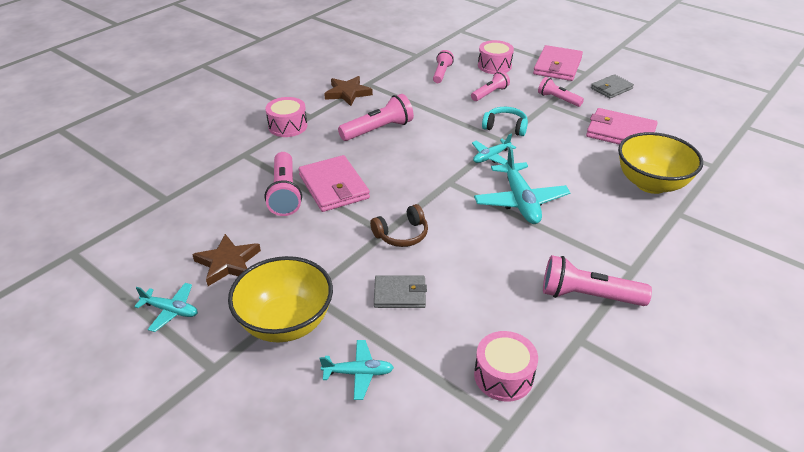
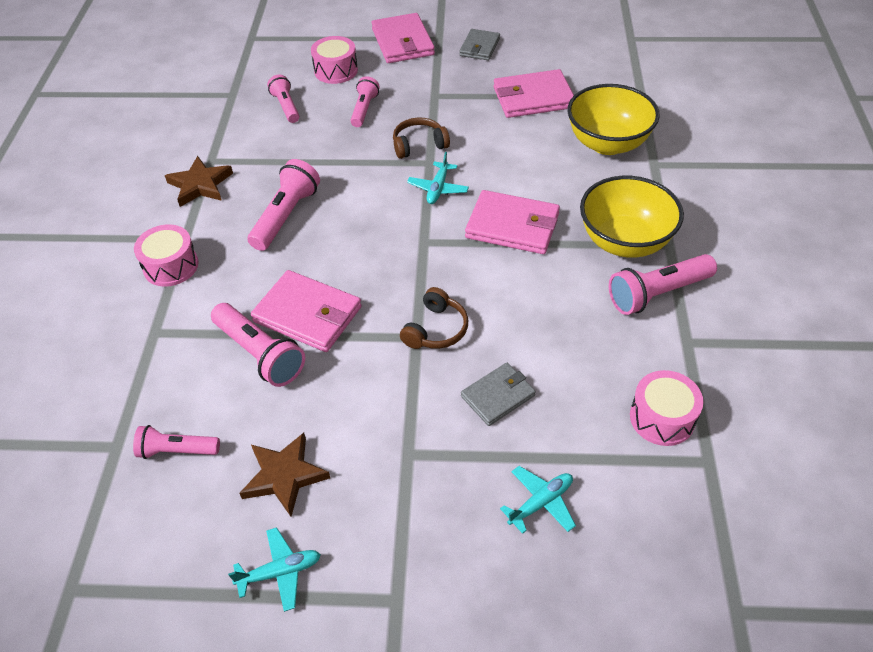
camera: 35 degrees left, 10 degrees up
(286, 323) = (419, 500): yellow bowl -> yellow bowl (624, 242)
(505, 127) = (419, 145): turquoise headphones -> brown headphones
(520, 201) = (512, 226): turquoise plane -> pink wallet
(558, 99) = (440, 84): pink flashlight -> pink flashlight (177, 450)

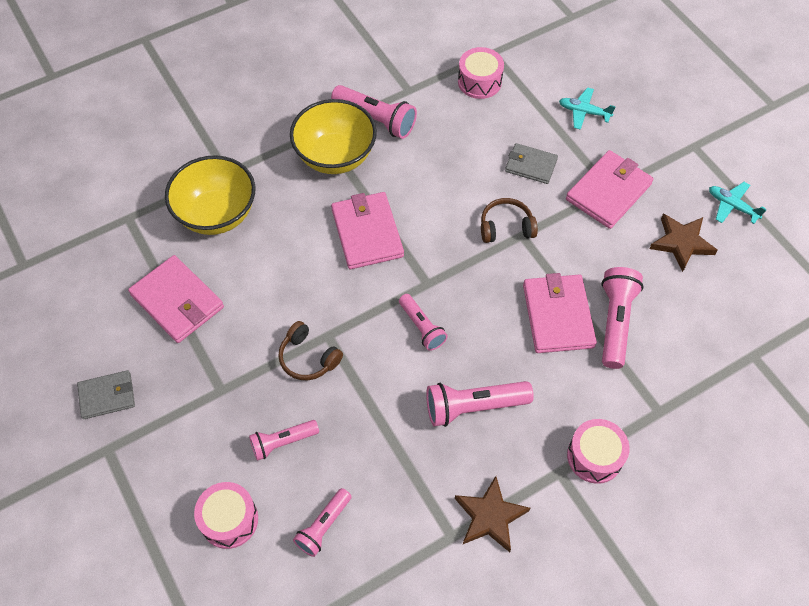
camera: 125 degrees left, 10 degrees up
(177, 450) = (722, 316): pink flashlight -> pink flashlight (421, 327)
(403, 42) = (135, 483): pink wallet -> pink wallet (608, 192)
(438, 188) = (358, 308): turquoise plane -> none

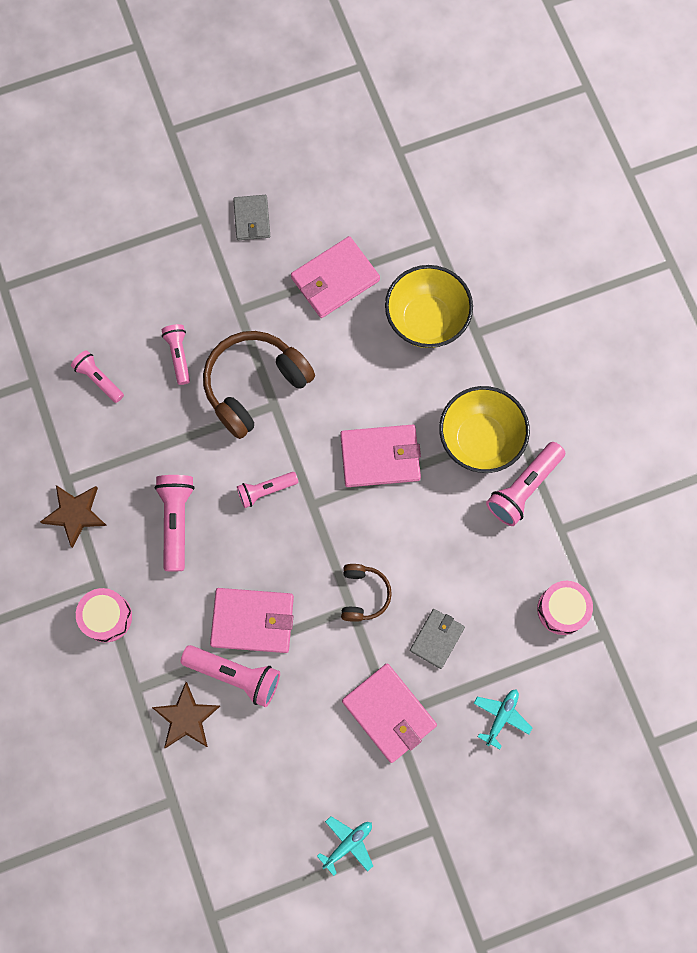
camera: 100 degrees right, 15 degrees up
(229, 520) = (121, 307): pink drum -> none
(308, 358) = (254, 386): brown headphones -> brown headphones, size x1.90
(681, 243) = (312, 772): brown star -> brown star (186, 718)

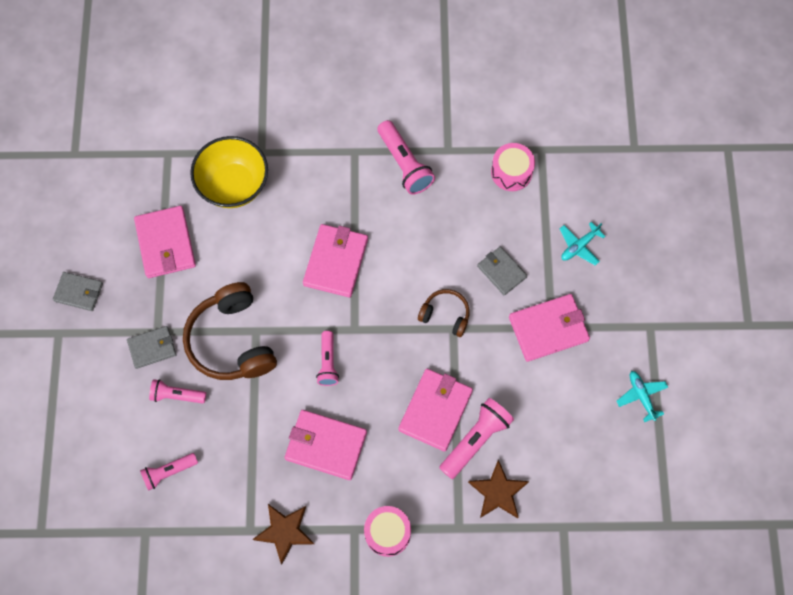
camera: 70 degrees left, 5 degrees down
(176, 521) = (326, 445): pink flashlight -> pink wallet
(219, 312) = (152, 348): none -> grey wallet
(480, 440) = (352, 181): yellow bowl -> none
(501, 716) = (579, 246): turquoise plane -> turquoise plane turned 90 degrees counterclockwise

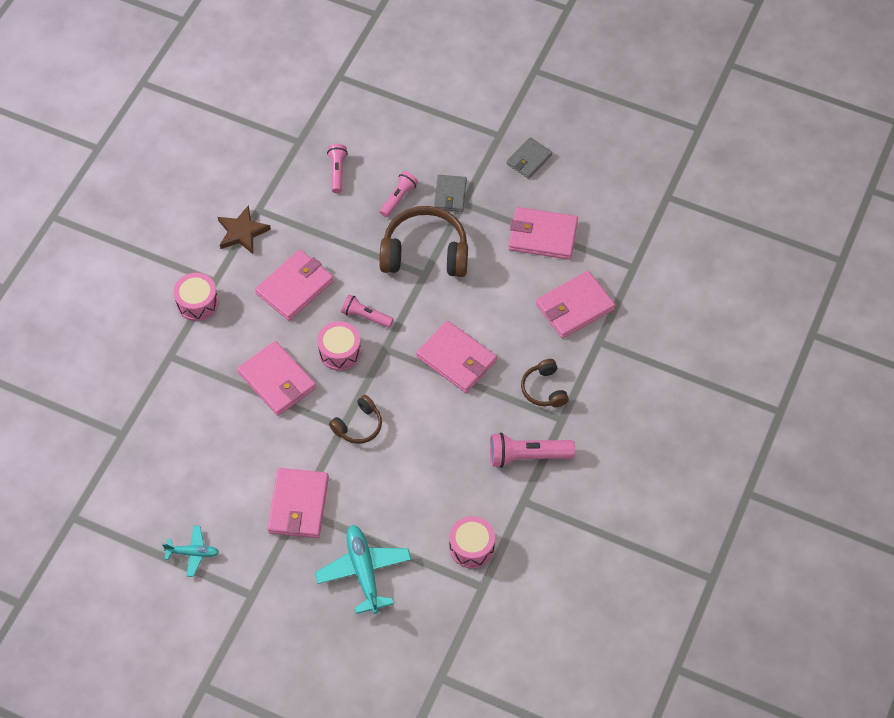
camera: 115 degrees right, 10 degrees down
(234, 185) = (574, 307): yellow bowl -> pink wallet
(332, 177) = (544, 389): none -> brown headphones
(377, 368) = (340, 351): none -> pink drum
(476, 440) = (233, 400): pink flashlight -> none
(498, 492) = (180, 397): brown star -> none
(501, 271) = (374, 491): grey wallet -> none
(579, 246) = (364, 571): turquoise plane -> turquoise plane, size x1.74

